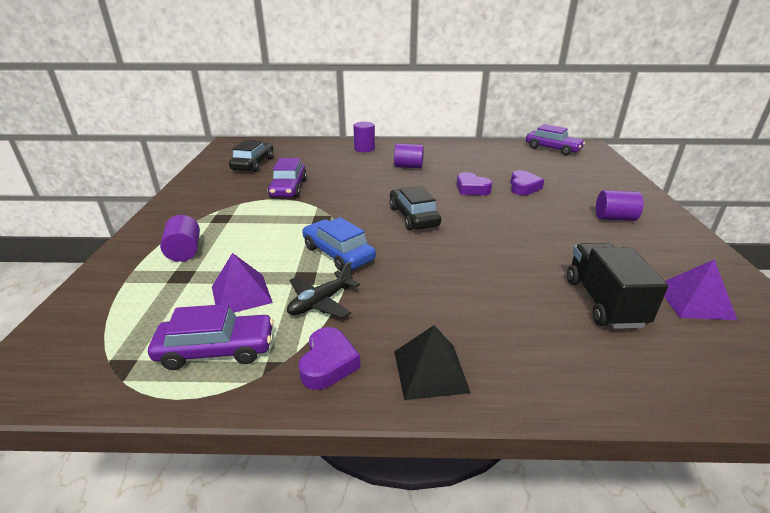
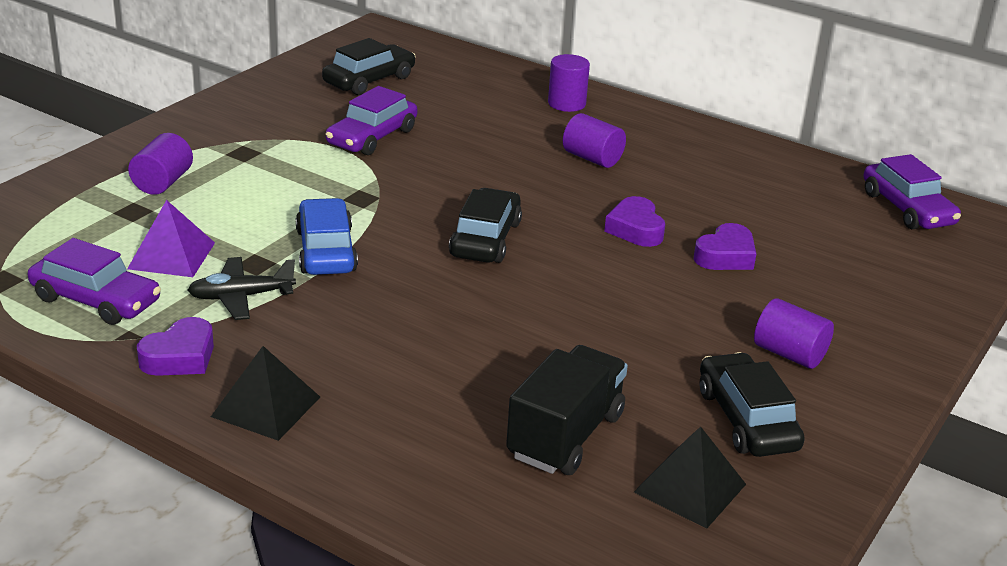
camera: 30 degrees right, 0 degrees up
(652, 254) = (746, 419): none -> black car
(694, 301) = (690, 488): purple pyramid -> black pyramid

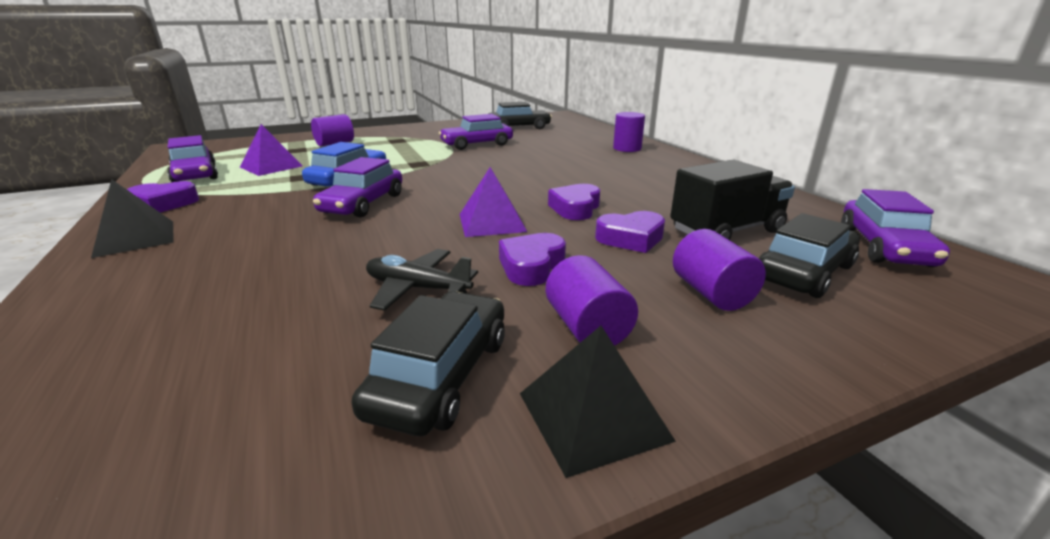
camera: 35 degrees right, 5 degrees down
(241, 297) = (259, 188): black plane -> black plane (417, 288)
(417, 285) = (363, 204): none -> purple car
(485, 239) = (454, 192): black car -> black car (804, 272)
(565, 436) = (254, 323): black truck -> black truck (726, 231)
(586, 272) = (492, 222): none -> purple pyramid
(592, 158) = (603, 171): purple cylinder -> purple cylinder (711, 293)
(686, 312) = (531, 266): none -> purple heart
(690, 488) = (253, 426): black pyramid -> black pyramid (593, 416)

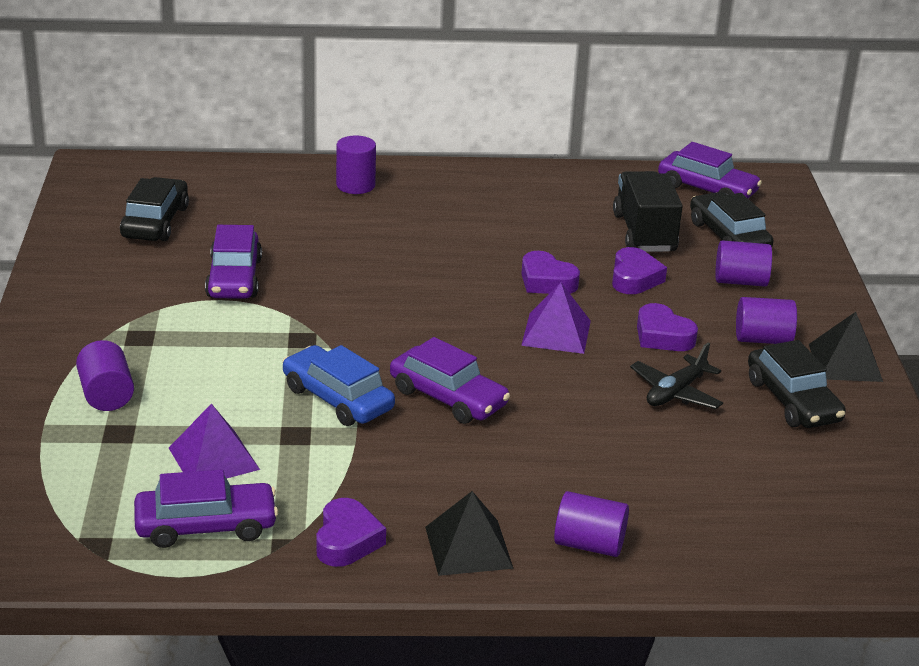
camera: 70 degrees left, 5 degrees up
(112, 284) = (589, 544): none -> purple cylinder
(441, 375) = (792, 400): black car -> black car turned 150 degrees counterclockwise

